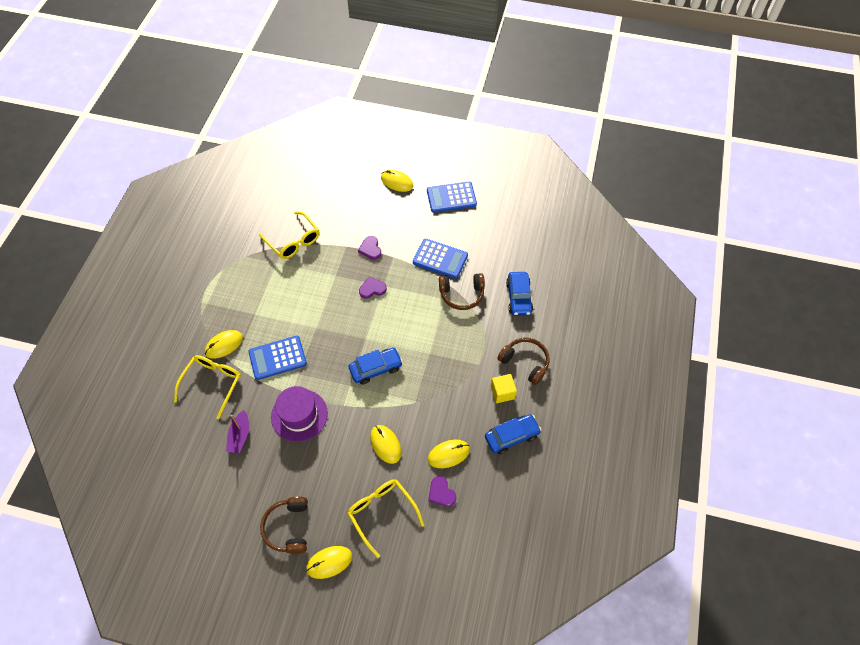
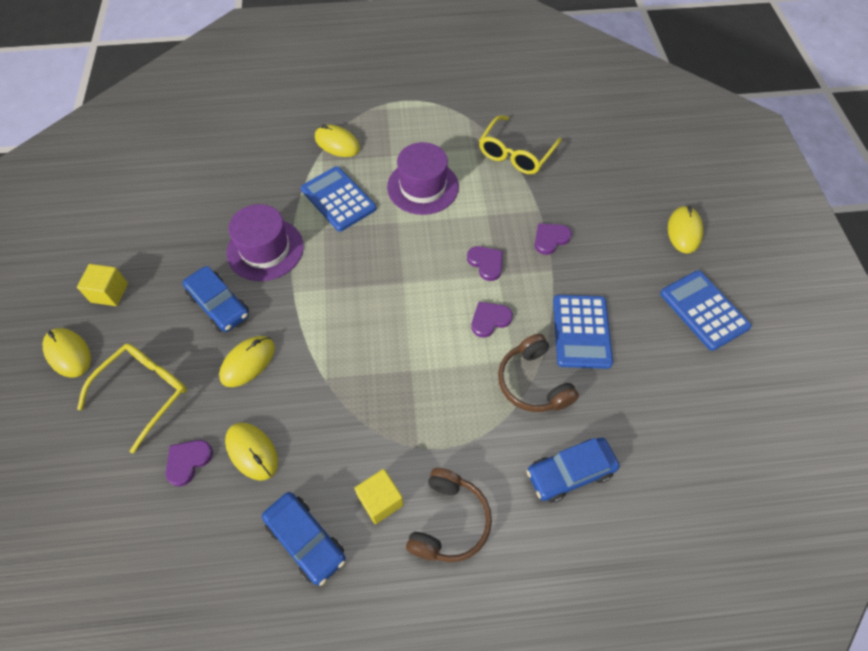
camera: 70 degrees right, 0 degrees up
(212, 383) = (282, 152): yellow glasses -> none
(240, 436) = (221, 201): purple boat -> none
(288, 528) = (109, 293): brown headphones -> yellow cube
(293, 304) = (423, 187): none -> purple hat
(376, 368) = (361, 310): blue car -> blue car (219, 305)
(413, 301) = (490, 320): none -> purple heart

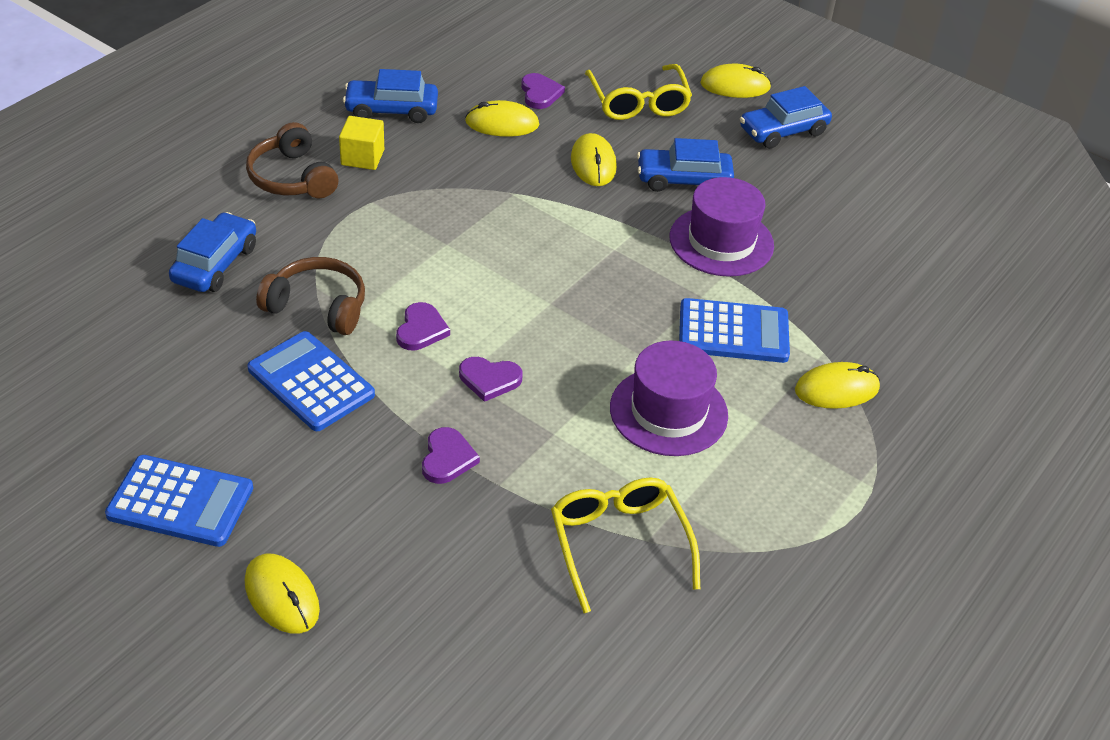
camera: 130 degrees right, 15 degrees down
(109, 293) = (783, 131): yellow cube -> blue car

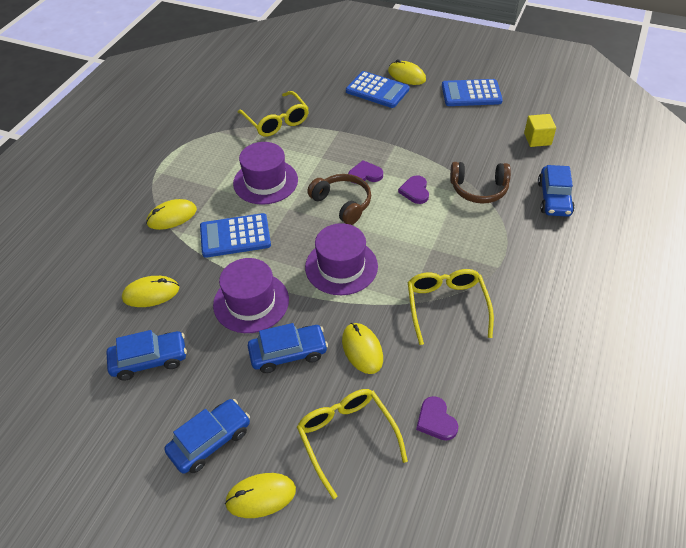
camera: 170 degrees right, 5 degrees up
(291, 178) = (562, 271): brown headphones -> brown headphones (342, 203)
(311, 382) = (453, 151): blue calculator -> blue calculator (377, 90)
(362, 157) = (530, 303): yellow cube -> yellow cube (537, 139)
(391, 110) = (542, 358): blue car -> blue car (149, 360)
(447, 458) = (368, 135): purple heart -> none
(468, 178) = (446, 306): none -> yellow glasses
(502, 123) = (450, 371): yellow mouse -> yellow mouse (151, 293)
(585, 253) = (341, 266): none -> purple hat

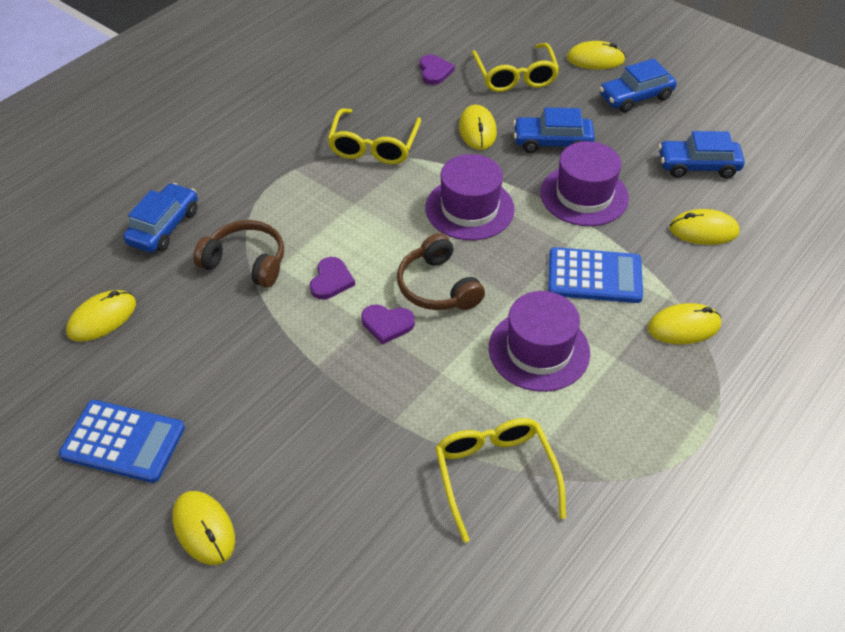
camera: 165 degrees left, 0 degrees up
(377, 90) = (281, 502): blue calculator -> none
(537, 139) = (102, 318): yellow cube -> yellow mouse

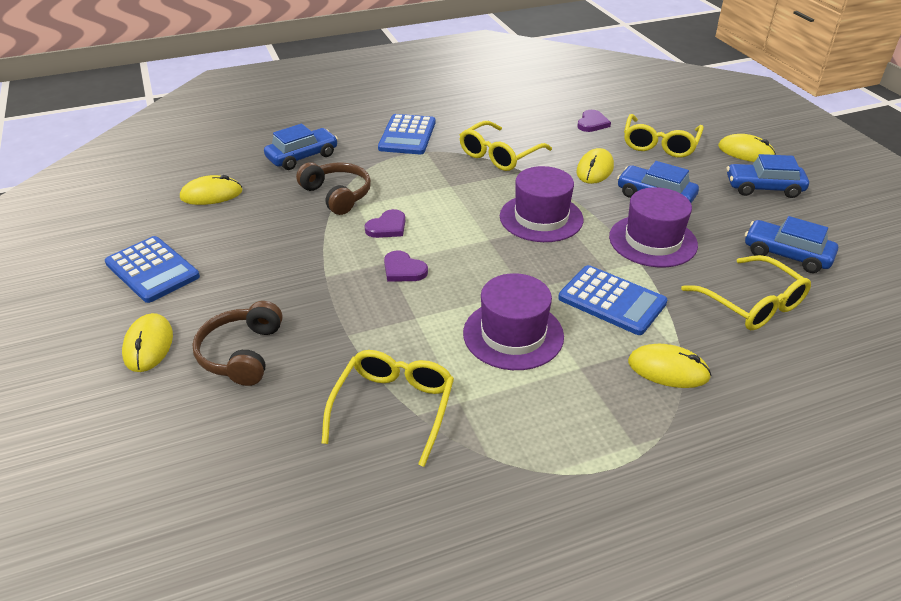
camera: 30 degrees right, 10 degrees down
(258, 154) = (407, 135): none -> blue calculator
(437, 287) = (466, 260): brown headphones -> brown headphones (241, 353)
(703, 230) = (752, 304): yellow mouse -> yellow glasses

